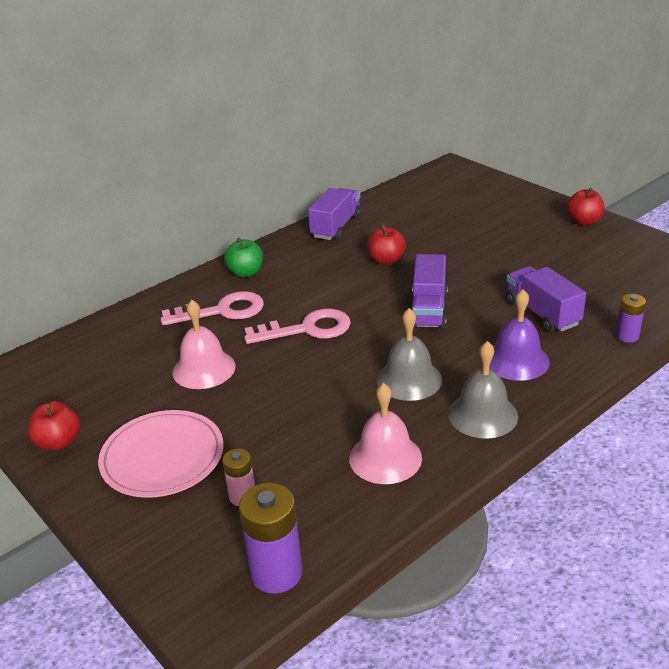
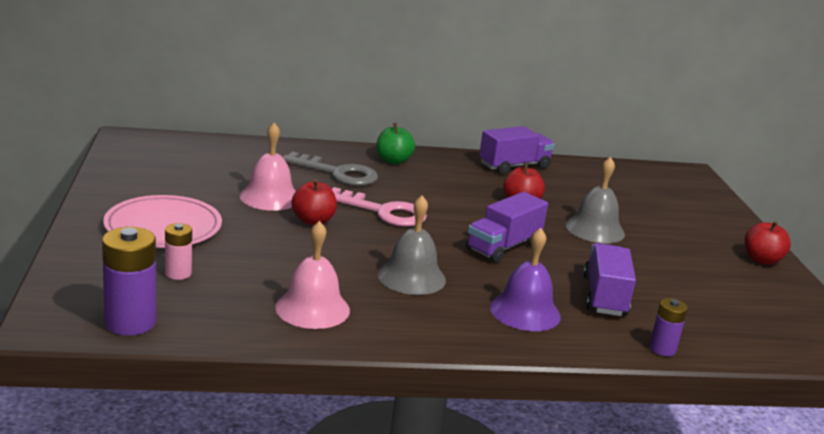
camera: 30 degrees right, 10 degrees down
(59, 442) = (115, 187): red apple -> red apple (313, 220)
(222, 311) = (338, 173): pink key -> grey key
(482, 414) = (434, 326): grey bell -> grey bell (595, 229)

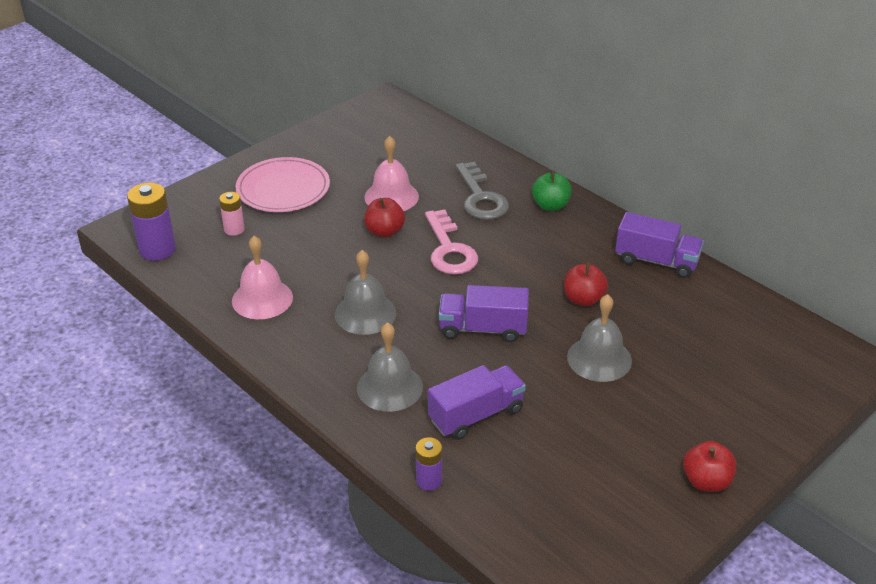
camera: 55 degrees right, 15 degrees up
(525, 311) = (389, 387): purple bell -> grey bell

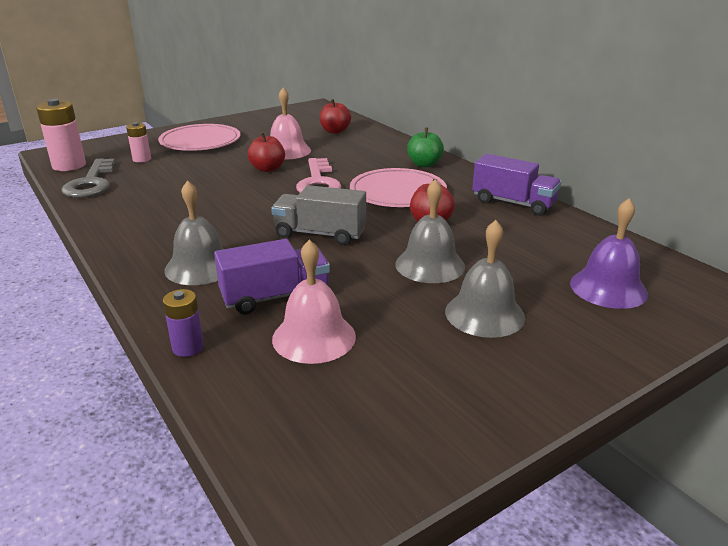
camera: 10 degrees right, 10 degrees down
(157, 250) = (69, 165): purple battery -> pink battery
(262, 299) = (129, 199): pink bell -> pink bell (314, 337)
(365, 313) = (214, 215): grey bell -> grey bell (484, 314)
(480, 198) = (364, 156): grey key -> grey key (91, 183)
(483, 329) = (320, 234): purple truck -> grey truck
(537, 257) = (397, 192): none -> pink plate
(706, 481) = (523, 386): red apple -> red apple (335, 131)
(758, 368) = (608, 288): none -> purple bell

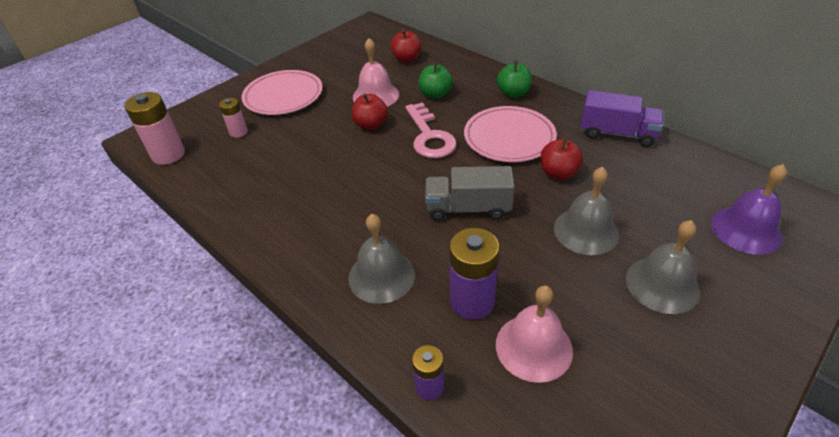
camera: 10 degrees left, 15 degrees up
(91, 183) = (207, 177): grey key -> none
(275, 296) = (472, 301): purple truck -> purple battery
(345, 156) = (435, 94): none -> green apple

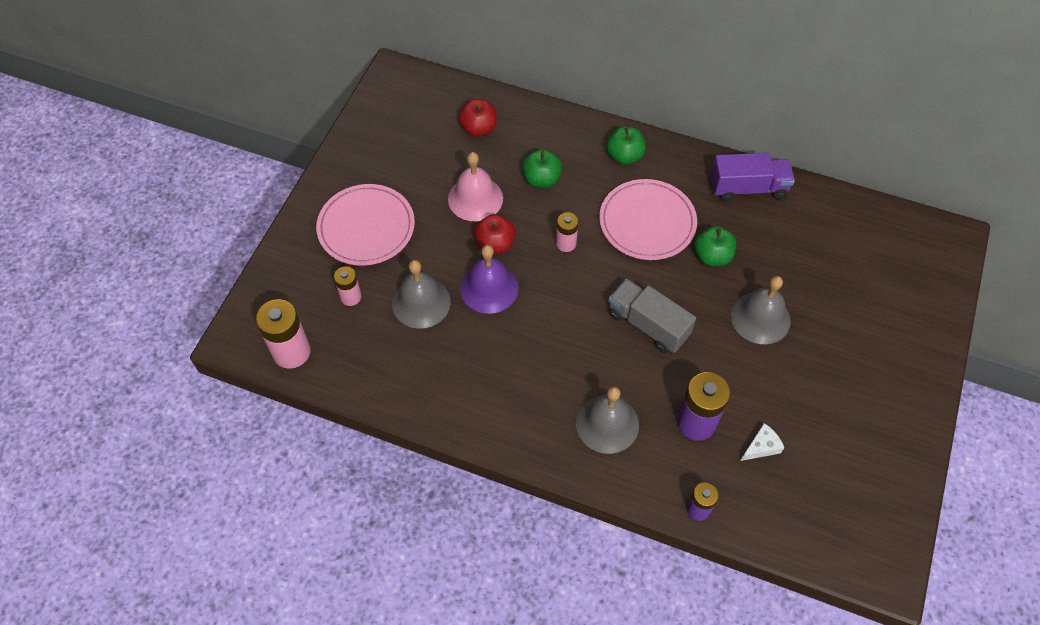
camera: 25 degrees left, 15 degrees up
(429, 136) = (566, 243): pink key -> pink battery
(468, 208) = (648, 325): grey truck -> grey truck turned 60 degrees clockwise
(533, 347) = (761, 447): pink bell -> white cheese
(558, 173) = (712, 256): red apple -> green apple
(662, 284) = (838, 354): grey bell -> grey bell (421, 302)
(745, 230) = (887, 275): purple bell -> purple bell (489, 288)

